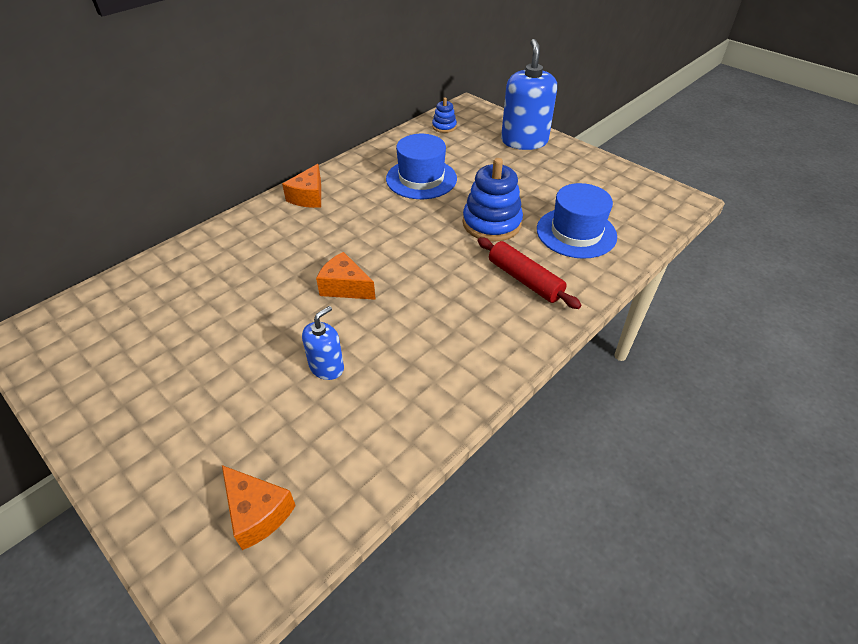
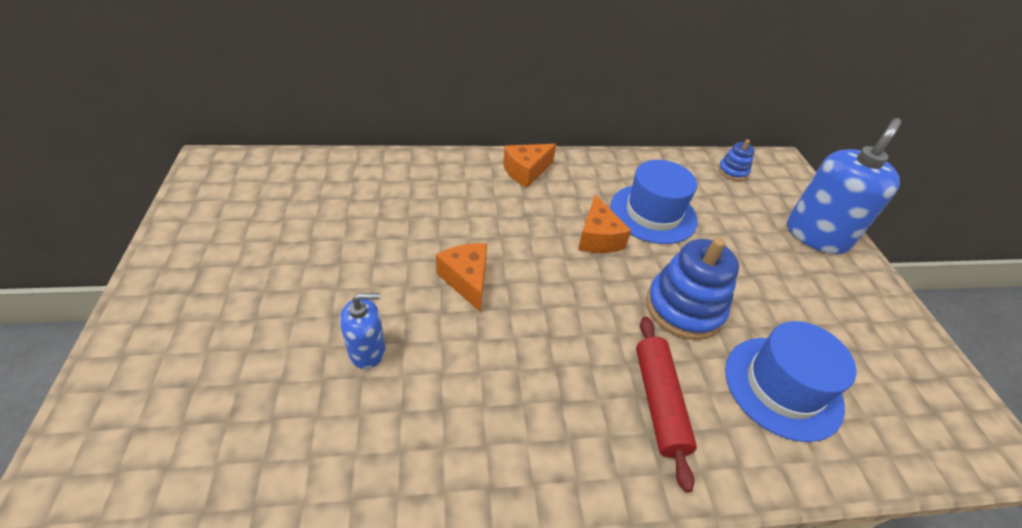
camera: 35 degrees right, 0 degrees up
(257, 512) = (165, 452): orange cheese -> orange cheese (598, 238)

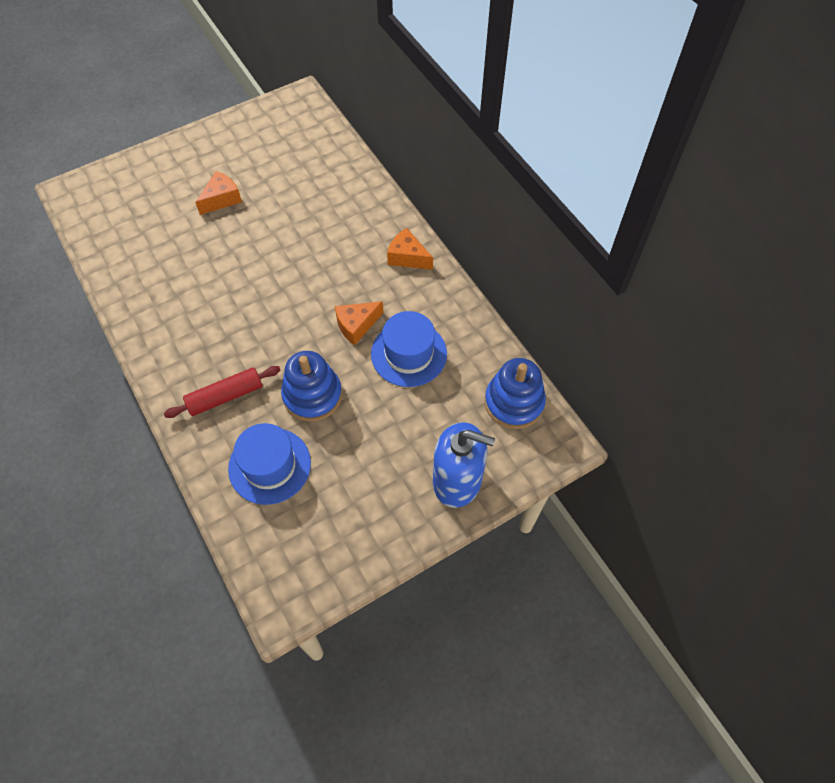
camera: 70 degrees right, 15 degrees up
(367, 351) = (197, 247): blue soap dispenser -> none
(466, 280) = (272, 268): orange cheese -> orange cheese (221, 199)
(732, 171) = (514, 402): blue stacking toy -> blue stacking toy, size x1.96

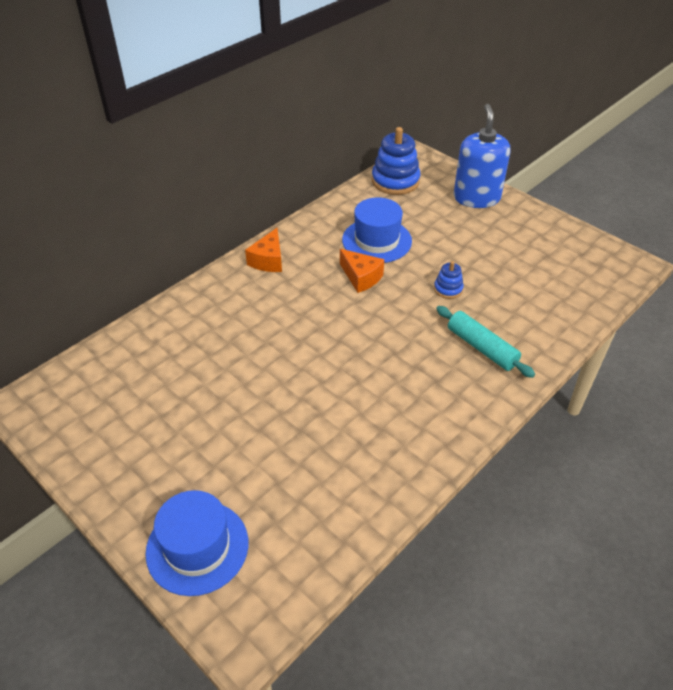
camera: 105 degrees left, 15 degrees down
(221, 199) = (222, 432): orange cheese -> none
(225, 396) = (481, 348): red rolling pin -> turquoise rolling pin
(269, 465) = (529, 299): blue hat -> blue hat (197, 547)
(312, 395) = (448, 289): blue stacking toy -> blue stacking toy, size x0.51

